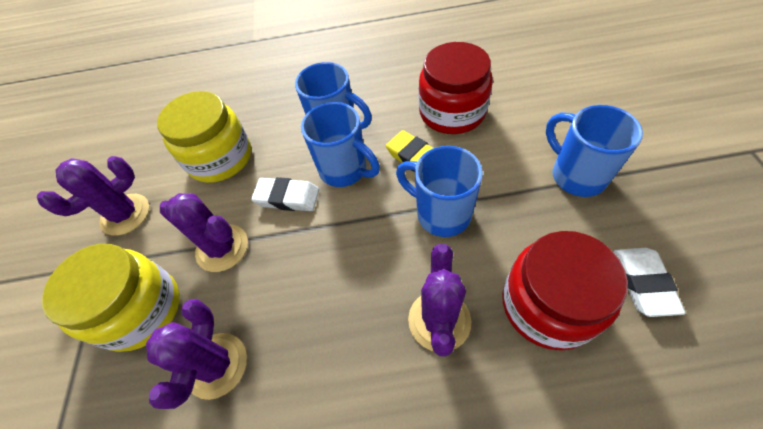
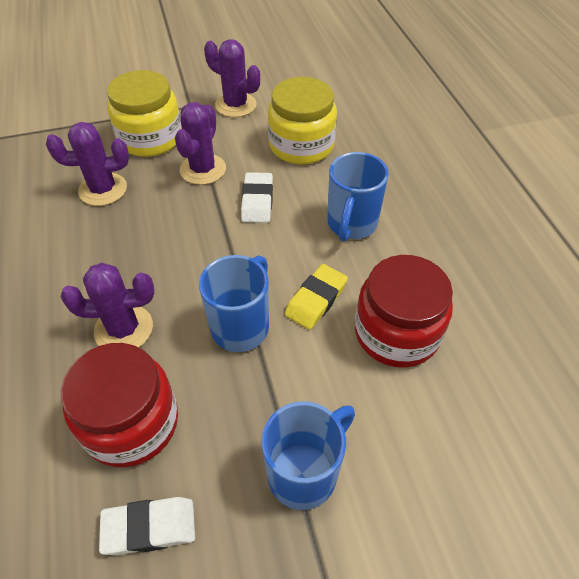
camera: 75 degrees right, 5 degrees down
(345, 170) = (294, 239): blue mug -> none

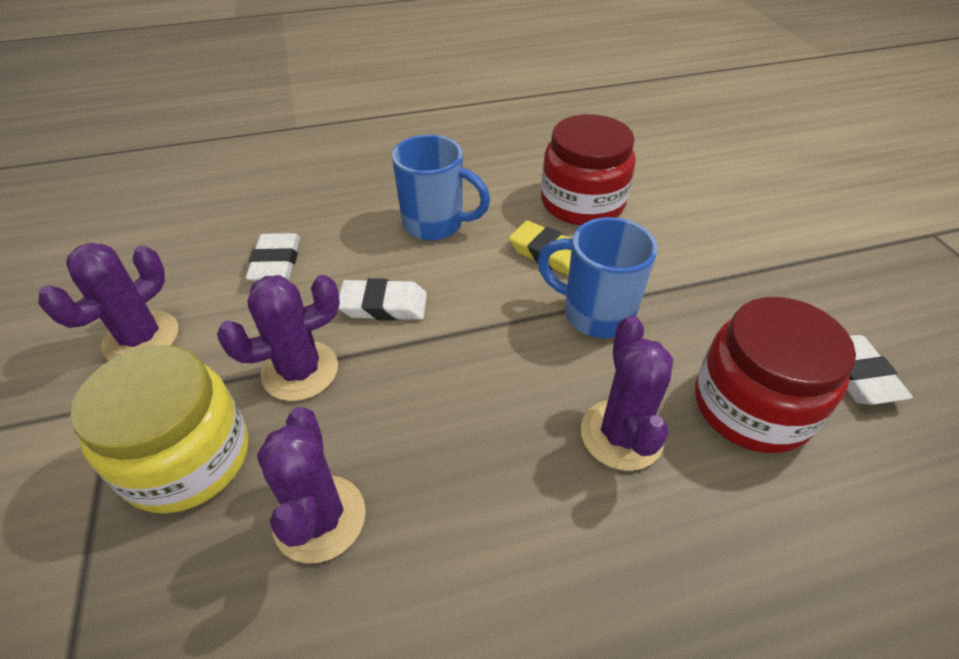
camera: 90 degrees left, 5 degrees down
(203, 169) = (300, 371): purple cactus -> purple cactus turned 45 degrees counterclockwise
(301, 145) = (276, 263): yellow jar -> white eraser
(304, 472) = (748, 265): blue mug -> none

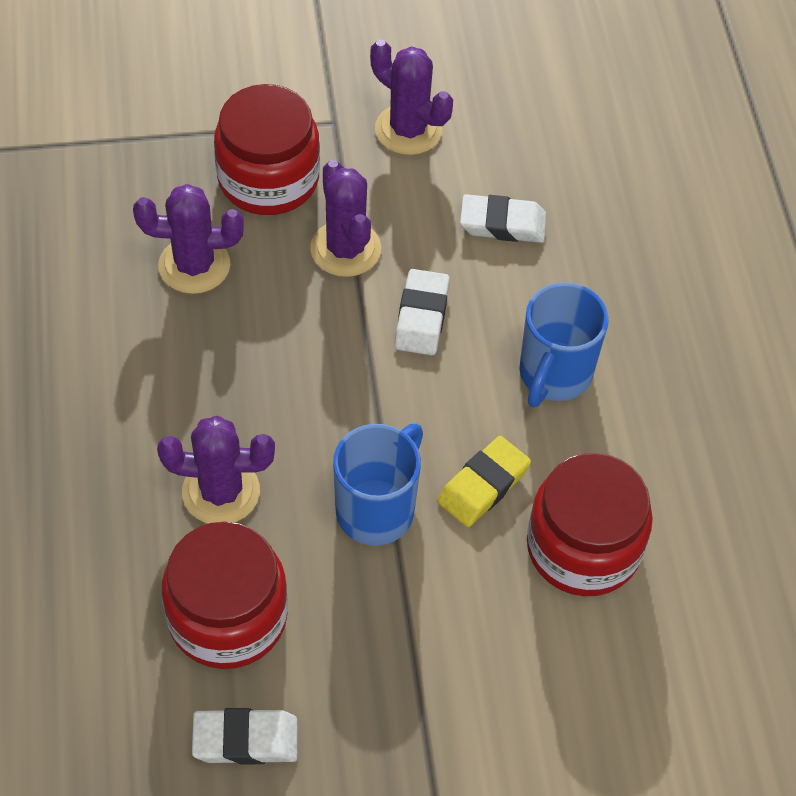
camera: 95 degrees right, 10 degrees up
(187, 458) = (268, 179): yellow jar -> red jar

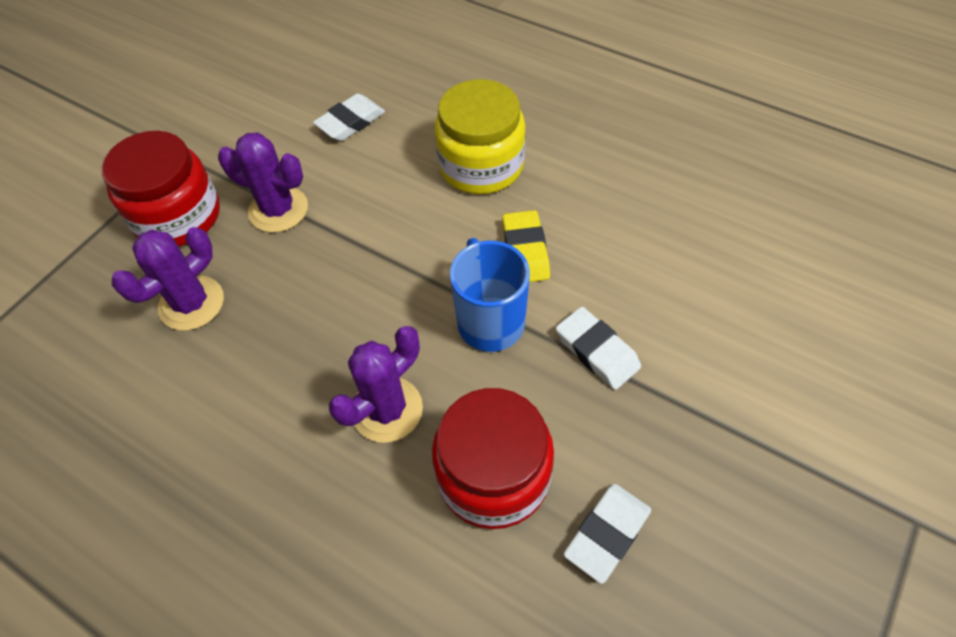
camera: 45 degrees left, 0 degrees up
(408, 130) = (232, 123): purple cactus -> none
(421, 316) = (371, 203): white eraser -> white eraser (597, 351)
(554, 375) = (481, 165): blue mug -> yellow jar
(583, 547) = (615, 228): red jar -> none

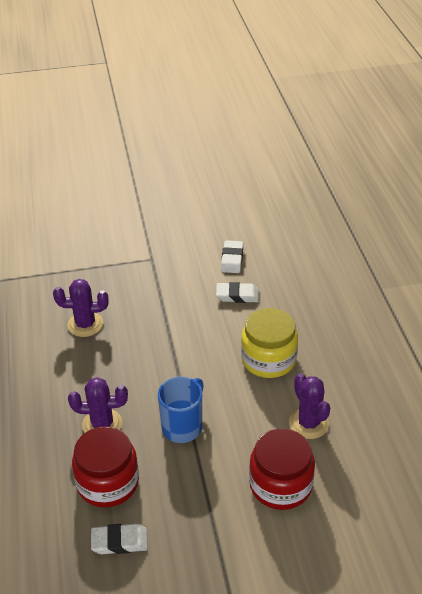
camera: 45 degrees right, 15 degrees down
(178, 216) = (120, 285): red jar -> red jar (280, 485)
(278, 210) = (160, 312): purple cactus -> purple cactus (308, 423)
(525, 251) = (236, 411): yellow eraser -> none
(597, 351) = (209, 477): white eraser -> white eraser (232, 259)

